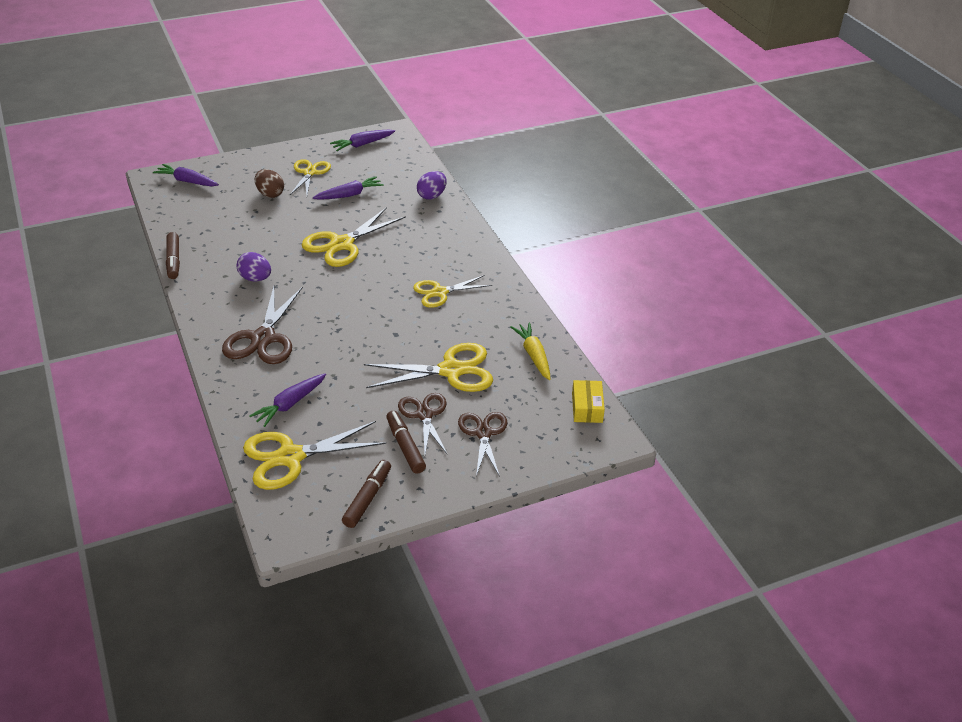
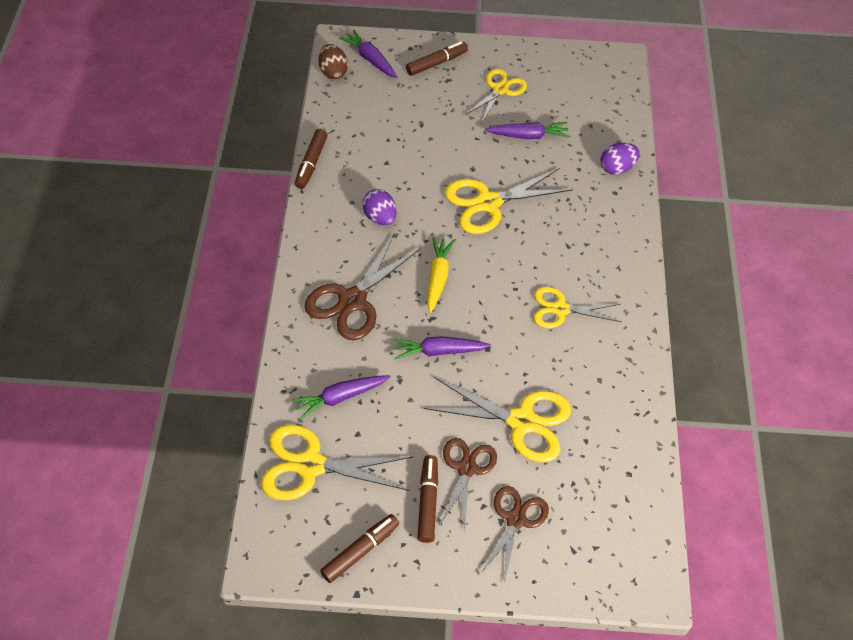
camera: 25 degrees right, 15 degrees up
(246, 170) = (436, 63): none -> brown marker
(270, 194) = (446, 106): brown egg -> brown egg (333, 72)
(362, 144) = (575, 67): purple carrot -> purple carrot (439, 351)
(533, 355) = (620, 437): yellow carrot -> yellow carrot (438, 277)
(587, 408) = (643, 534): yellow box -> none

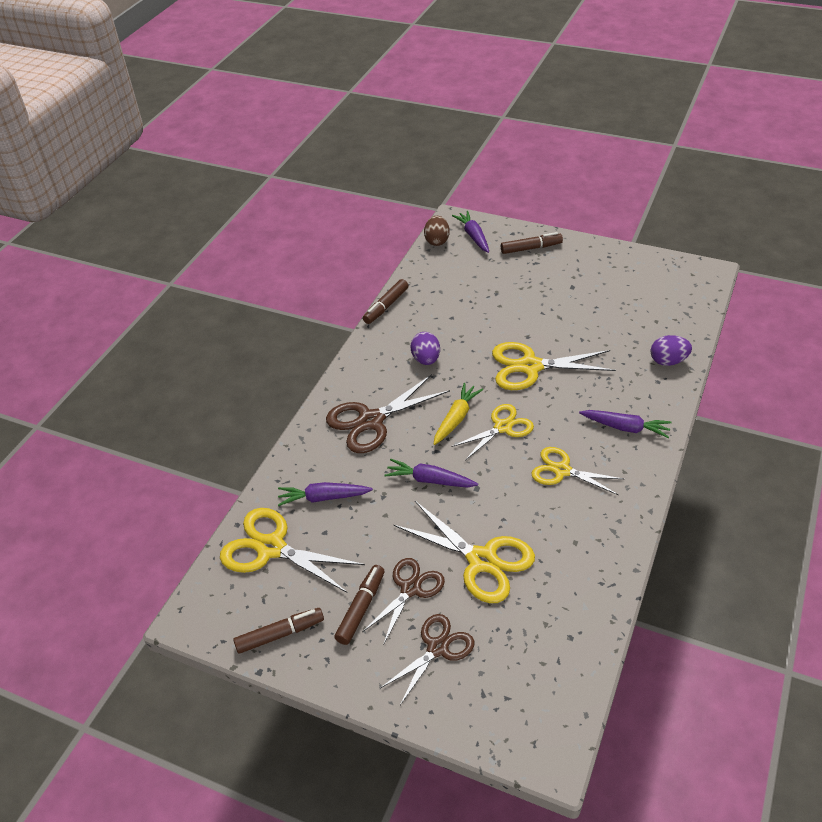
camera: 25 degrees right, 10 degrees down
(500, 89) = (581, 278): yellow scissors -> yellow scissors (503, 427)
(528, 135) = (591, 319): purple carrot -> purple carrot (625, 427)

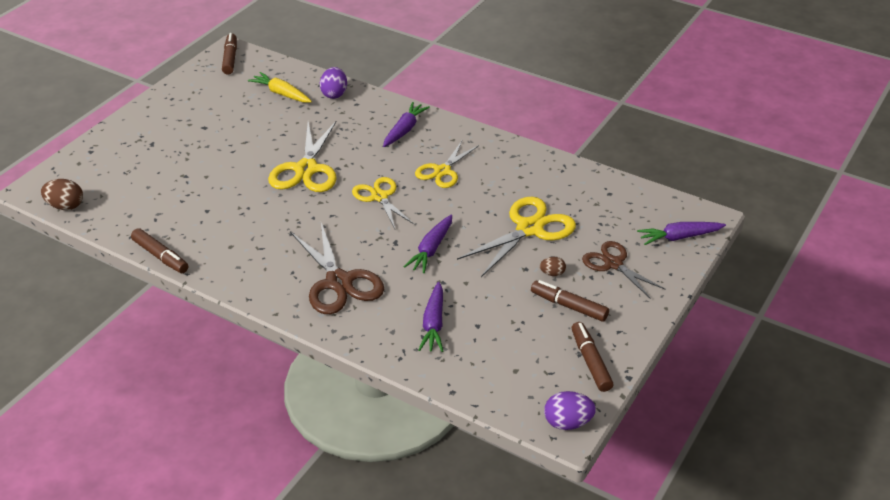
camera: 85 degrees left, 5 degrees down
(271, 548) = (489, 365): yellow scissors -> none
(410, 588) = (552, 273): brown scissors -> brown egg
(426, 359) = (264, 235): purple egg -> purple egg (567, 423)
(456, 418) = (357, 224): yellow carrot -> yellow carrot (281, 94)
(473, 236) = (76, 178): purple carrot -> purple carrot (679, 237)
(531, 248) = (126, 143): brown marker -> brown marker (230, 58)

